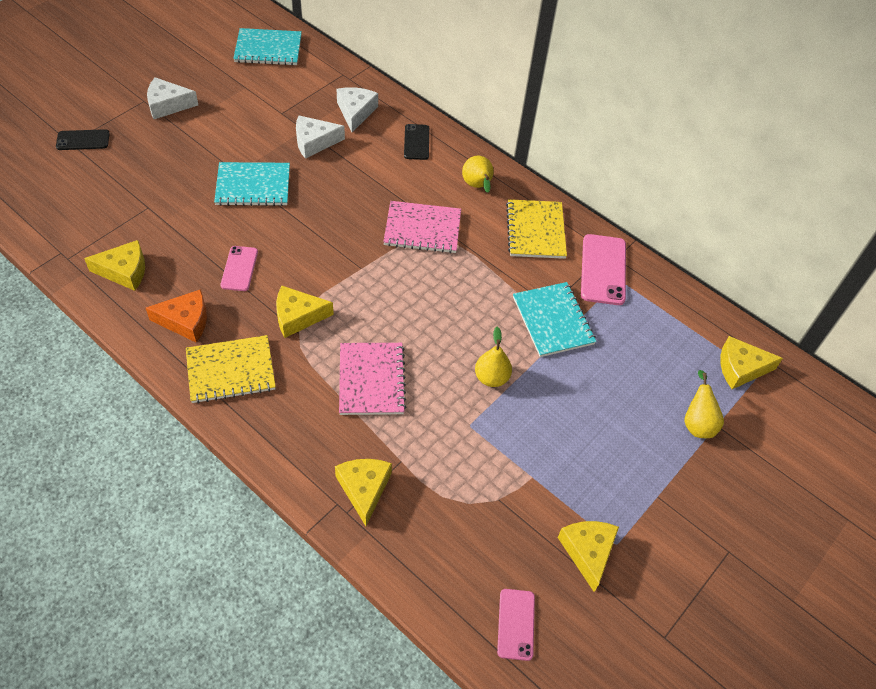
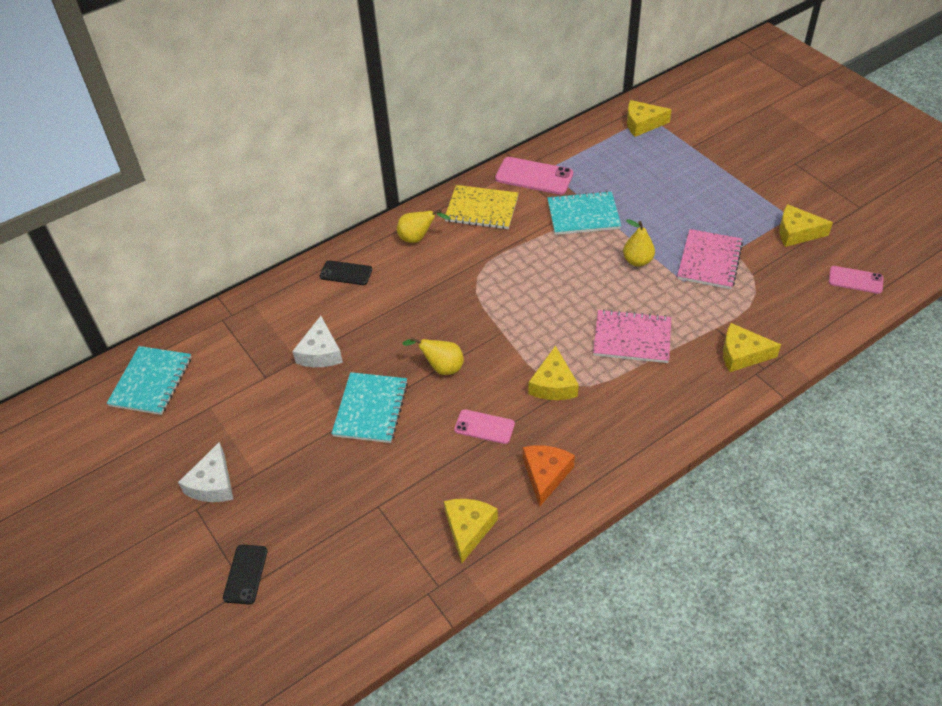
camera: 70 degrees left, 5 degrees down
(231, 370) = (611, 440): yellow notebook -> none
(356, 112) = (286, 315): white cheese -> none
(422, 229) = (462, 283): pink notebook -> pink notebook (709, 261)
(697, 423) = (689, 156): yellow pear -> yellow pear (441, 367)
(740, 368) = (642, 124): yellow cheese -> yellow cheese turned 75 degrees clockwise

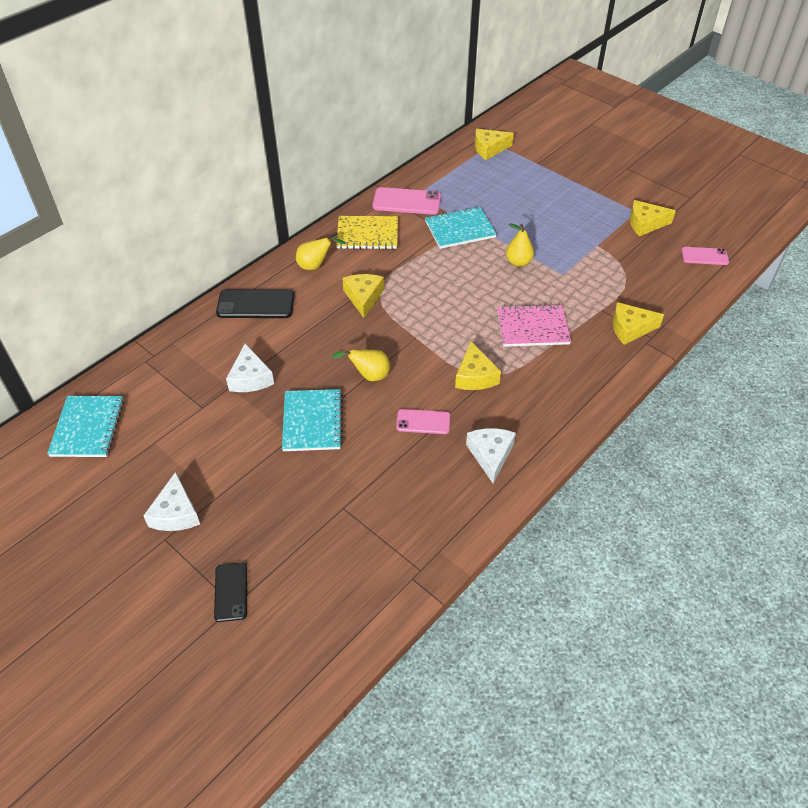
camera: 15 degrees left, 0 degrees up
(346, 273) = (256, 304): black phone -> black phone, size x1.60
(468, 529) = (434, 514): yellow cheese -> yellow cheese (363, 297)
(545, 475) = (490, 455): orange cheese -> white cheese
(709, 261) = (579, 255): pink notebook -> none

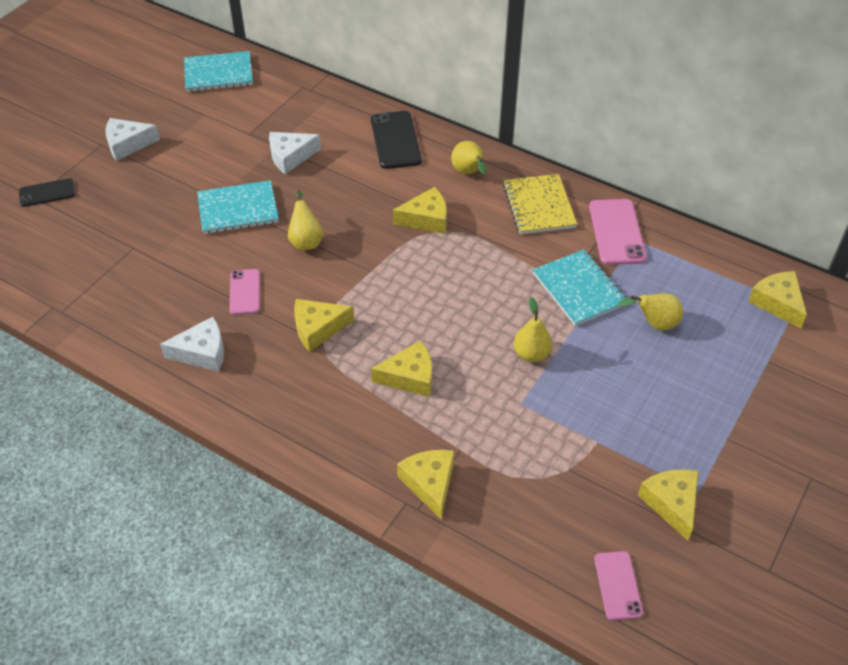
camera: 80 degrees right, 0 degrees up
(498, 202) = (654, 324): none -> yellow pear
(532, 327) = (410, 377): pink notebook -> yellow cheese

